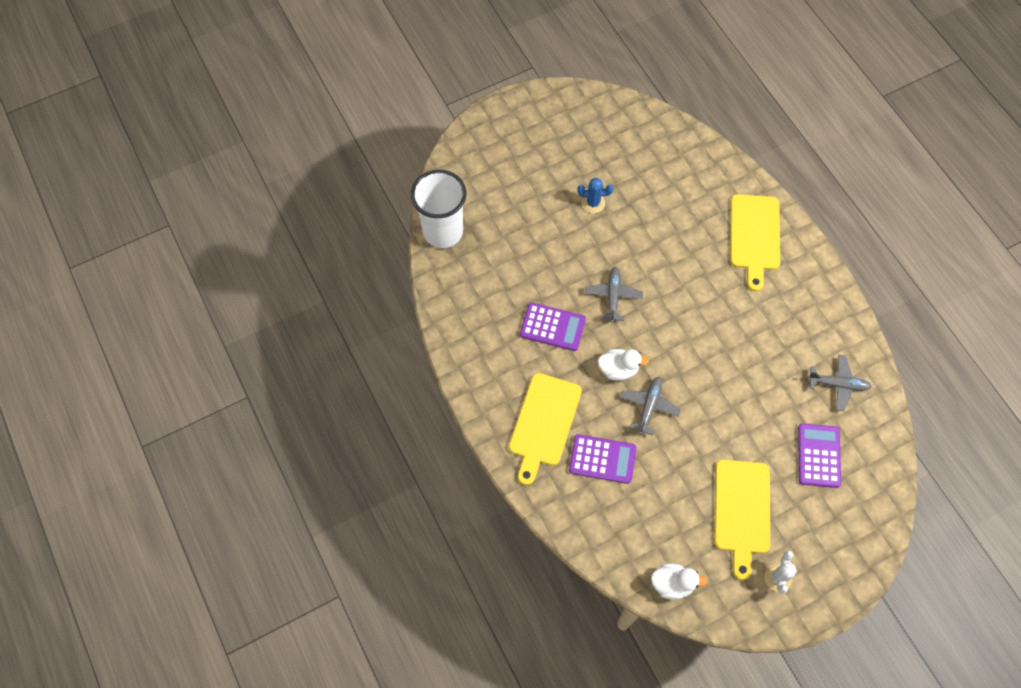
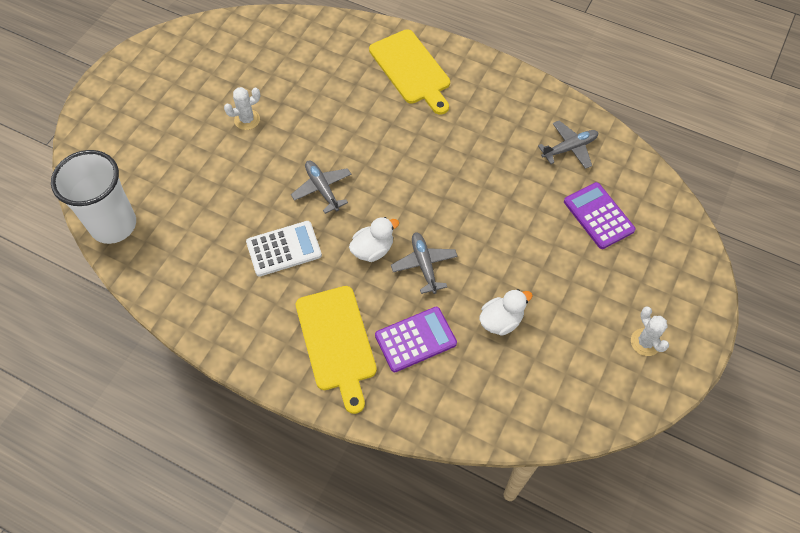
camera: 35 degrees left, 5 degrees down
(552, 327) = (284, 249): purple calculator -> white calculator
(593, 203) = (247, 120): blue cactus -> white cactus
(672, 584) = (561, 411): white duck -> white duck (501, 321)
(741, 511) = (572, 304): yellow cutting board -> none

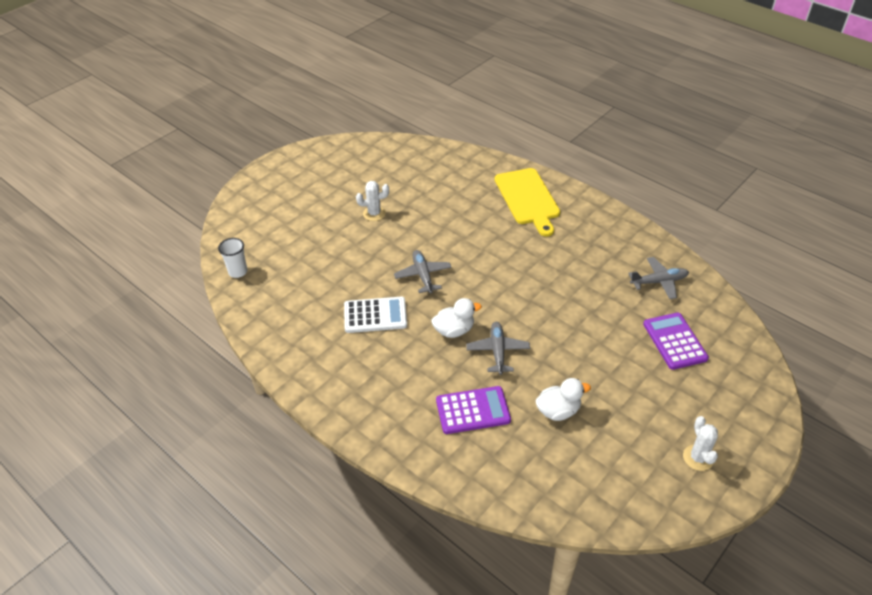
camera: 15 degrees right, 15 degrees down
(113, 225) = (238, 272): white cup -> white cup, size x0.47
(336, 342) = (399, 398): yellow cutting board -> none

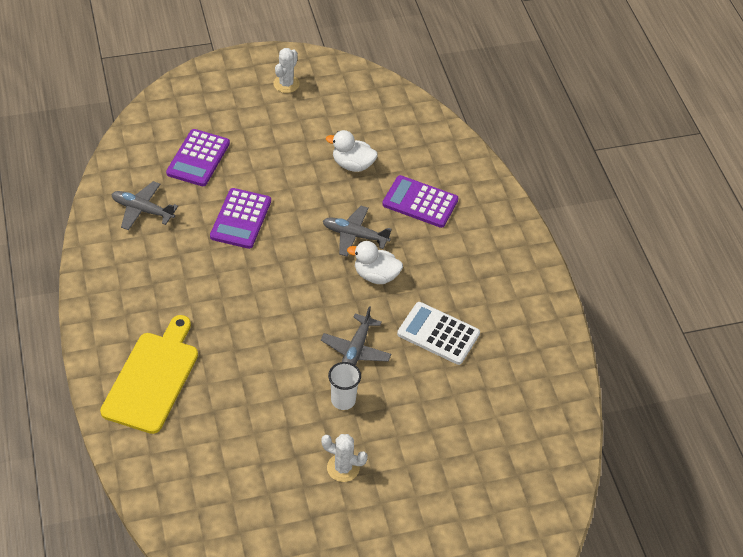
camera: 150 degrees left, 5 degrees up
(238, 272) = (552, 477): white cup -> white cup (343, 400)
(497, 351) = (354, 235): grey plane -> grey plane turned 75 degrees clockwise
(589, 315) = (240, 219): none -> purple calculator

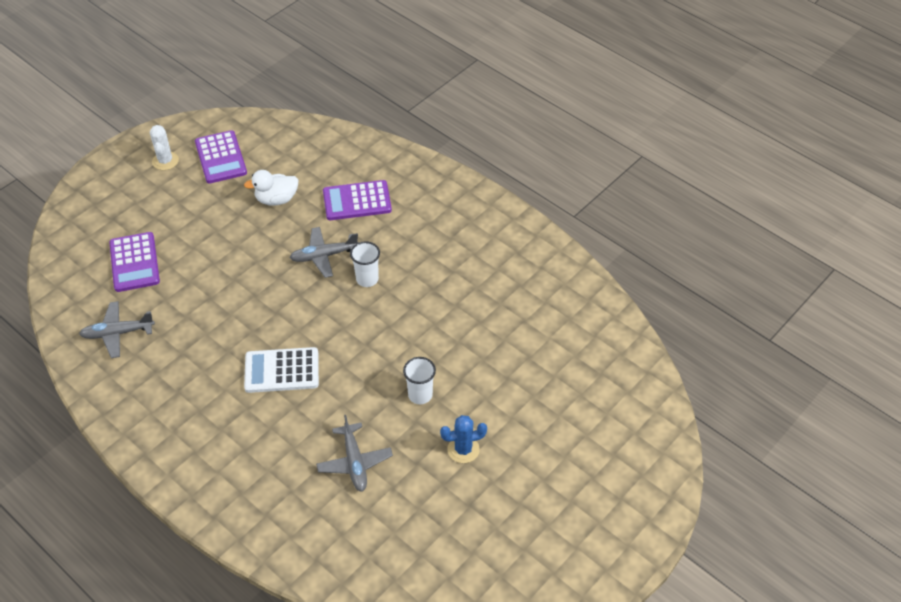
camera: 30 degrees left, 0 degrees up
(152, 378) = (242, 471): yellow cutting board -> none
(240, 219) = (214, 294): purple calculator -> purple calculator (220, 157)
(343, 468) = (463, 449): white cactus -> blue cactus
(356, 350) = (398, 349): grey plane -> grey plane (355, 462)
(376, 275) = (367, 279): white duck -> white cup
(438, 334) = (454, 298): white calculator -> white calculator (282, 370)

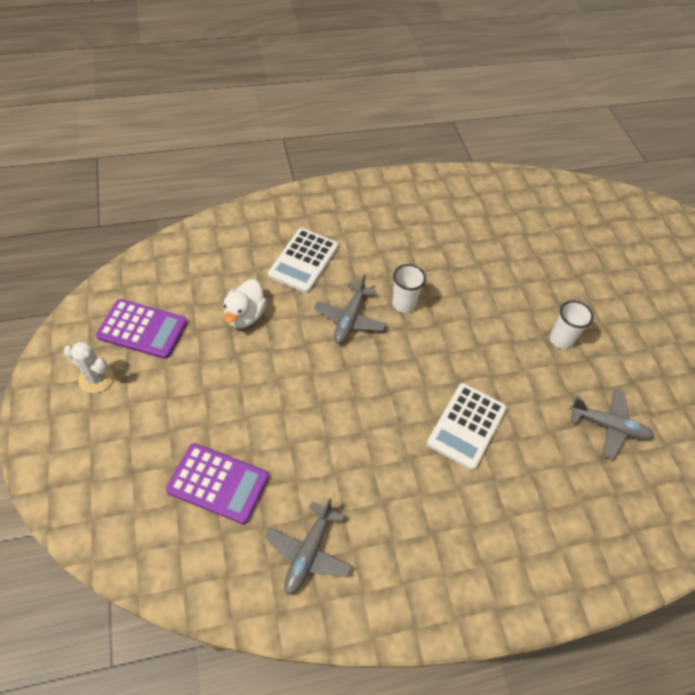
camera: 60 degrees left, 5 degrees up
(357, 201) = (303, 260): purple calculator -> white calculator
(463, 449) = (635, 343): blue cactus -> none

